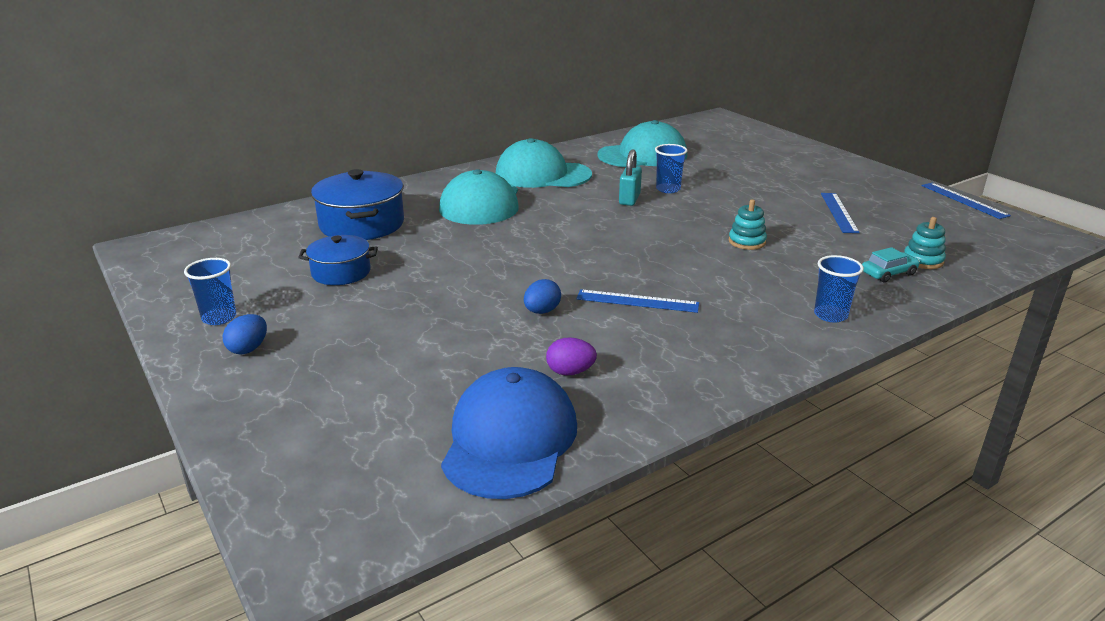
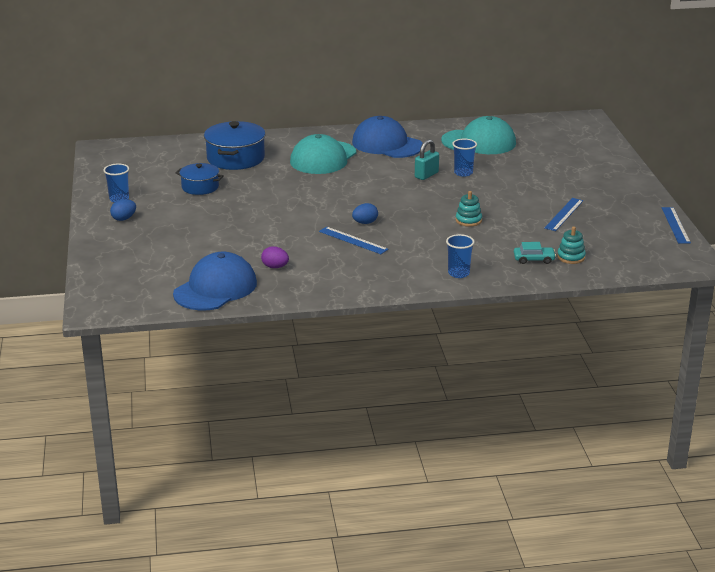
camera: 25 degrees right, 0 degrees up
(542, 174) = (387, 144): turquoise cap -> blue cap
(542, 311) = (292, 234): blue egg -> blue egg (365, 223)

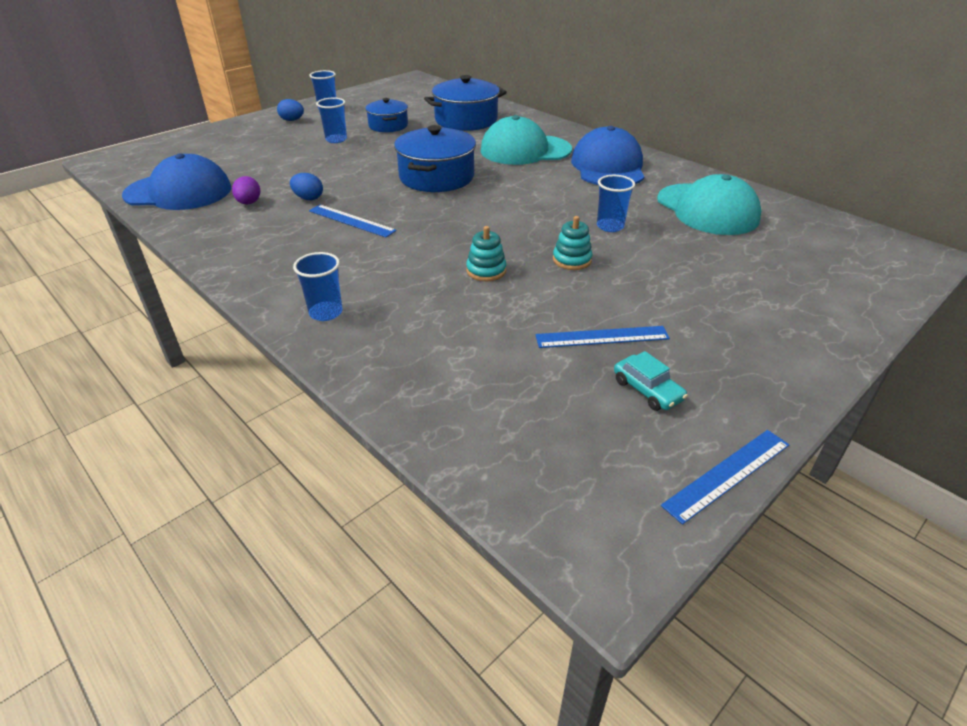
camera: 55 degrees right, 10 degrees up
(198, 212) = (336, 139): none -> blue cup
(324, 197) = (436, 177): none -> blue pot
(353, 240) = (351, 221): blue ruler -> blue ruler turned 60 degrees counterclockwise
(365, 223) = (402, 214): blue egg -> blue egg (308, 198)
(426, 175) = (569, 208): turquoise padlock -> none
(534, 259) = (426, 359): turquoise car -> turquoise car (647, 390)
(571, 257) = (468, 392): turquoise stacking toy -> turquoise stacking toy (572, 260)

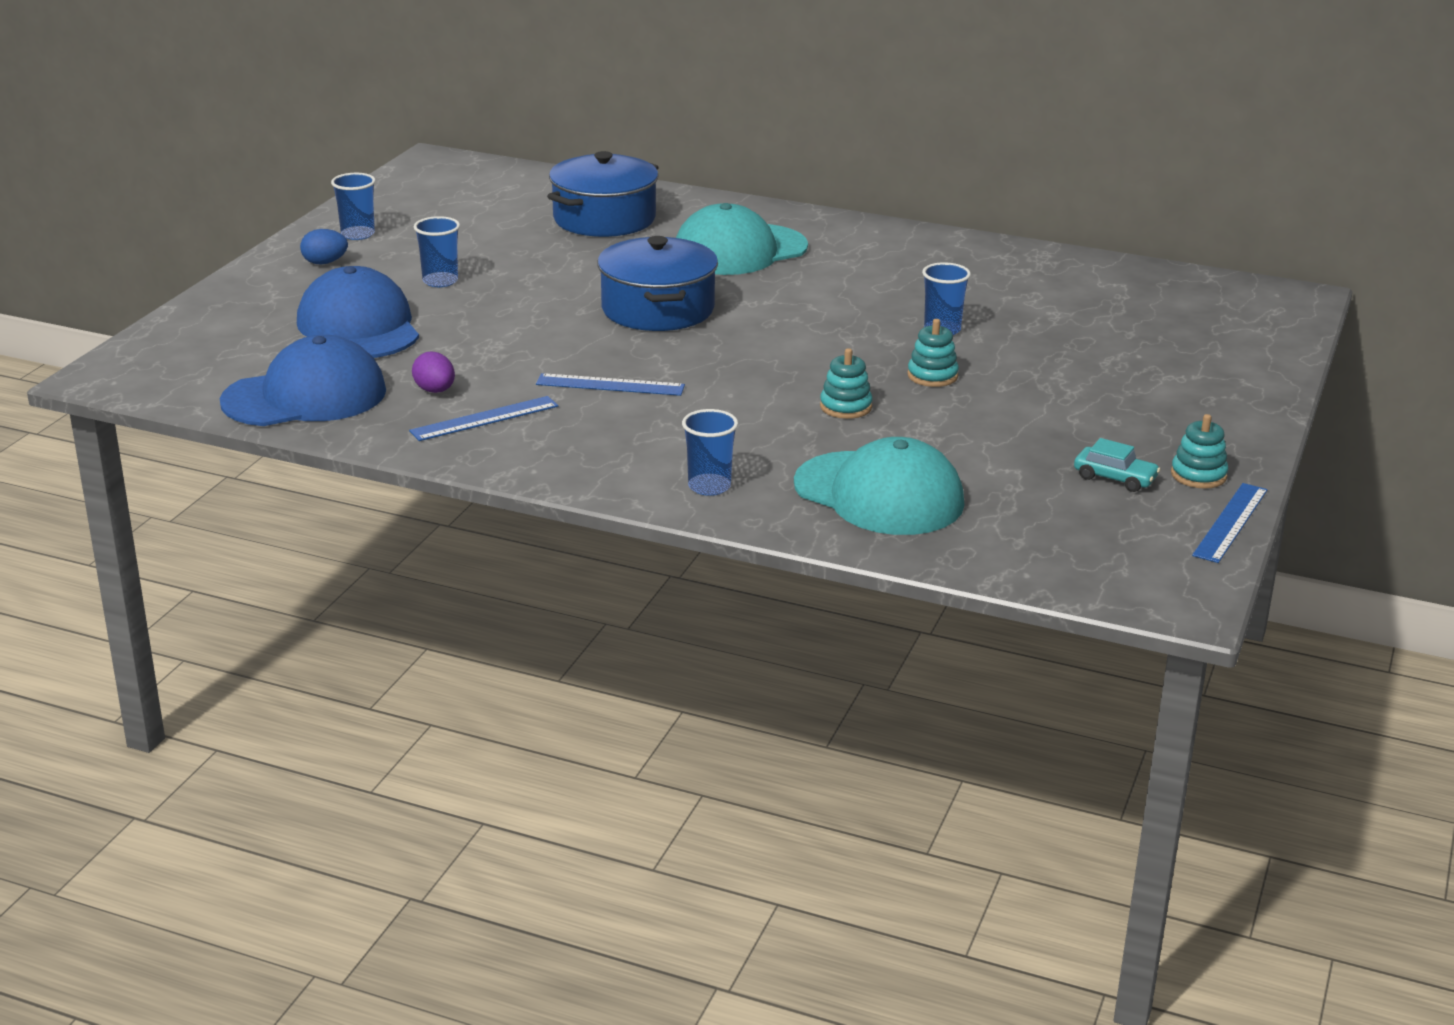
camera: 25 degrees left, 10 degrees down
(308, 198) = (512, 369): blue egg -> none
(388, 125) = (494, 246): blue pot -> none
(602, 337) = (1033, 443): blue ruler -> blue ruler (484, 418)
(608, 167) = (872, 255): blue cap -> blue cap (359, 327)
(707, 209) = (1038, 288): turquoise cap -> turquoise cap (879, 494)
(729, 408) = (1198, 475): none -> turquoise stacking toy

